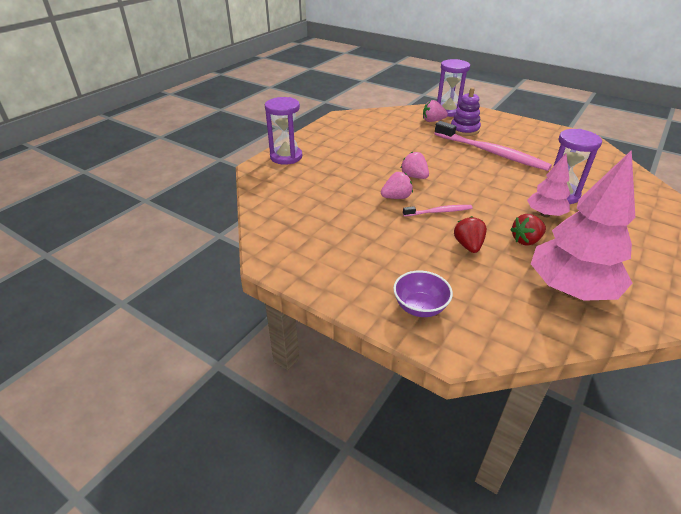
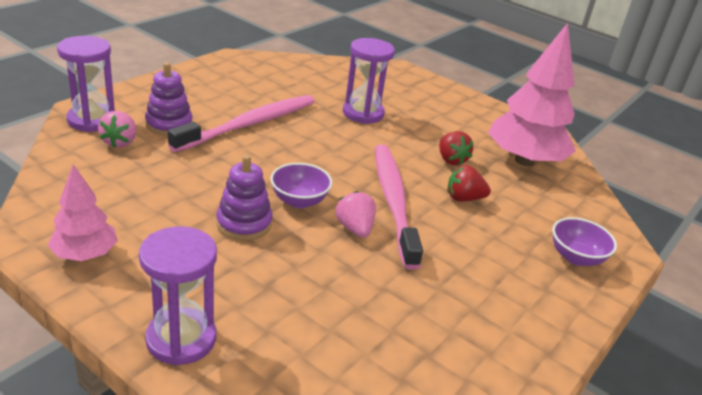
camera: 90 degrees left, 5 degrees down
(380, 162) = (244, 223): none -> purple stacking toy
(414, 176) = (299, 201): pink strawberry -> purple bowl
(439, 212) = (393, 201): pink toothbrush -> pink toothbrush, size x2.07
(545, 214) = (402, 134): pink tree -> pink tree (85, 254)

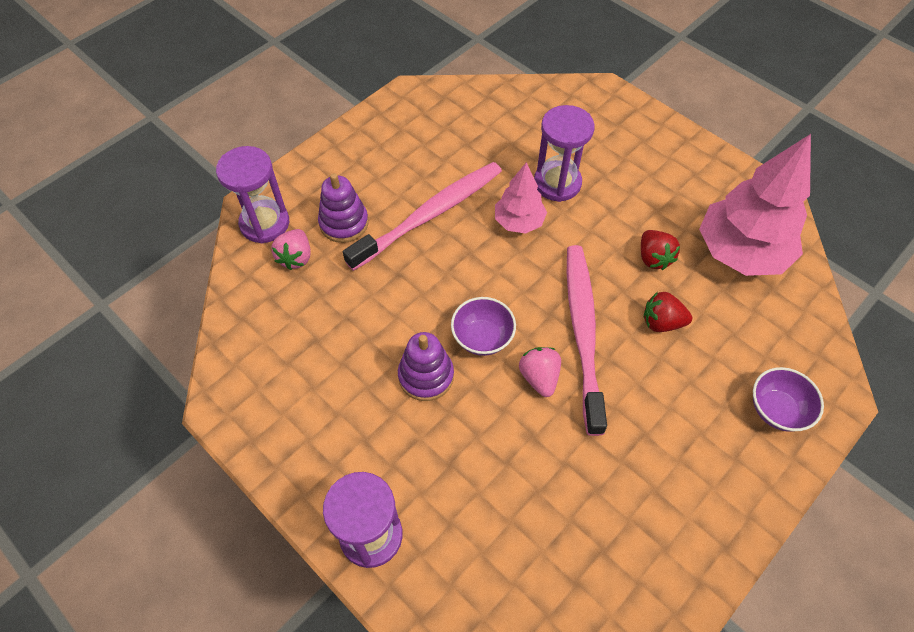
camera: 10 degrees right, 25 degrees up
(85, 254) = (277, 428): pink tree -> pink tree (519, 222)

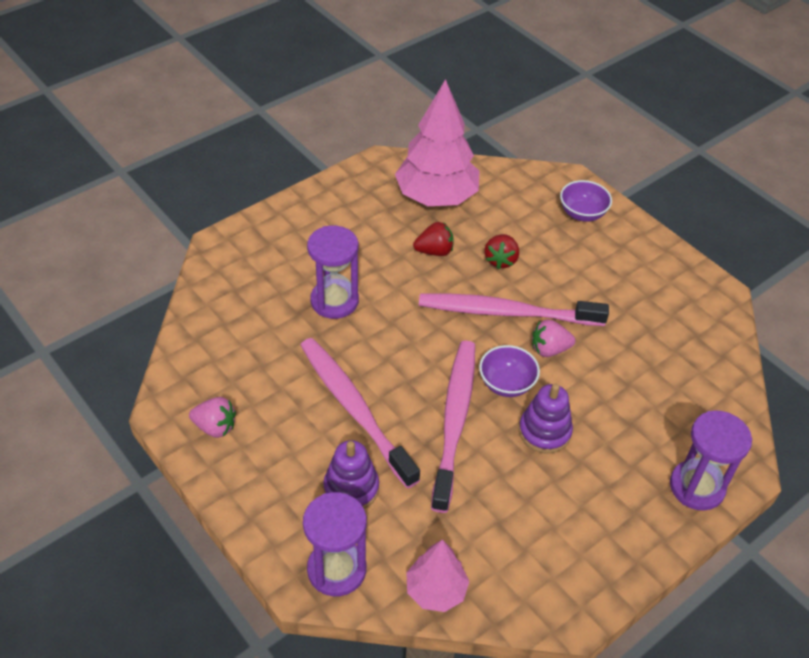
camera: 85 degrees left, 10 degrees down
(296, 257) = (391, 537): pink strawberry -> pink strawberry (215, 427)
(428, 295) = (455, 420): none -> pink toothbrush
(519, 222) = (377, 338): pink tree -> pink tree (436, 590)

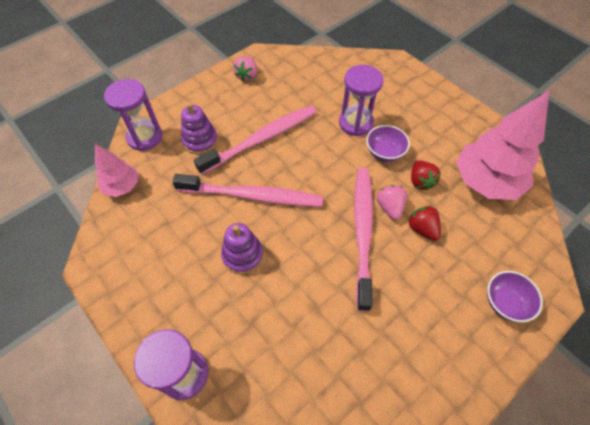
camera: 90 degrees right, 10 degrees up
(501, 260) = (422, 229): red strawberry -> red strawberry turned 45 degrees clockwise
(506, 384) = (288, 230): purple bowl -> purple bowl (384, 153)
(549, 349) = (326, 263): pink strawberry -> pink strawberry (389, 207)

